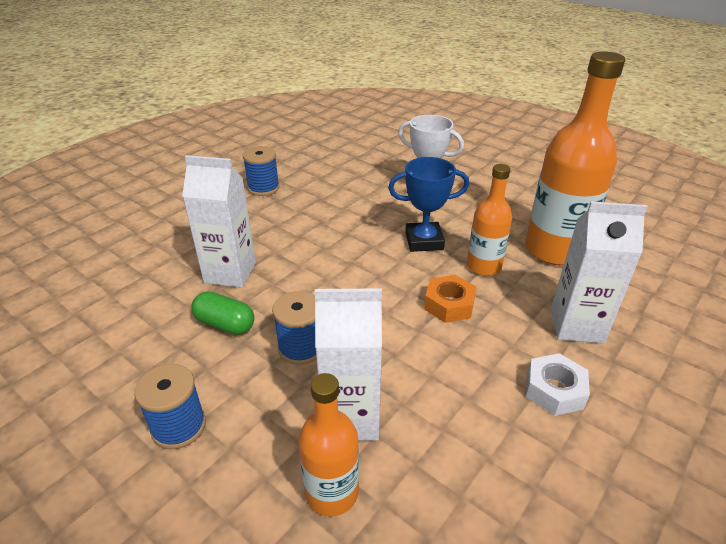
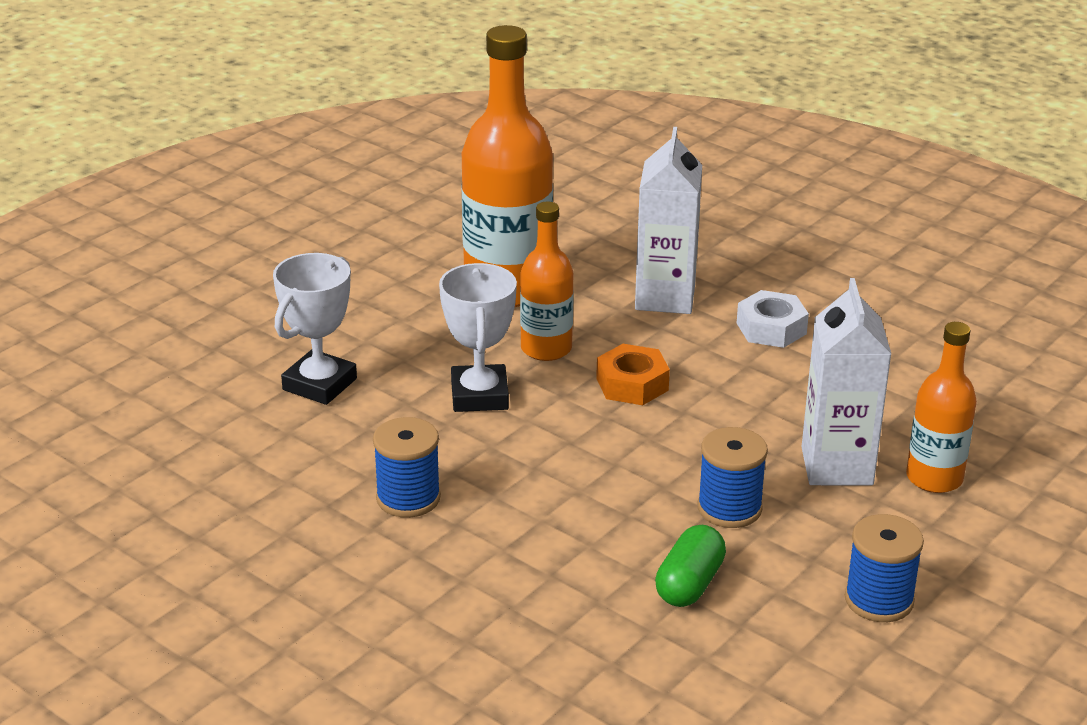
camera: 90 degrees left, 5 degrees down
(230, 273) = (563, 594): white carton -> none
(263, 188) = (274, 581): blue spool -> blue spool (408, 498)
(424, 241) = (479, 395): blue trophy -> white trophy

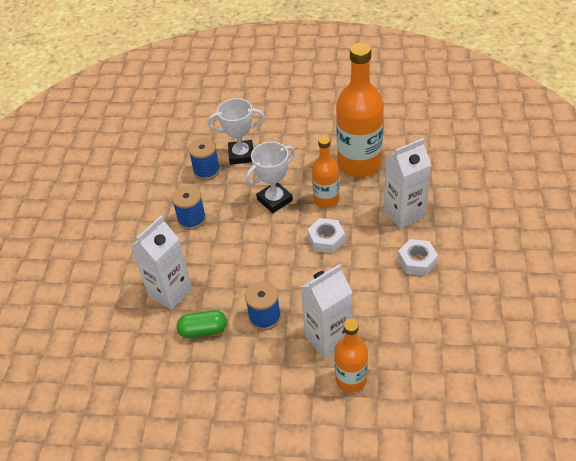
camera: 60 degrees right, 15 degrees up
(558, 589) = (170, 292): none -> white carton
(632, 384) = (326, 239): orange nut -> white nut
(879, 600) = (241, 401): blue spool -> blue spool (206, 171)

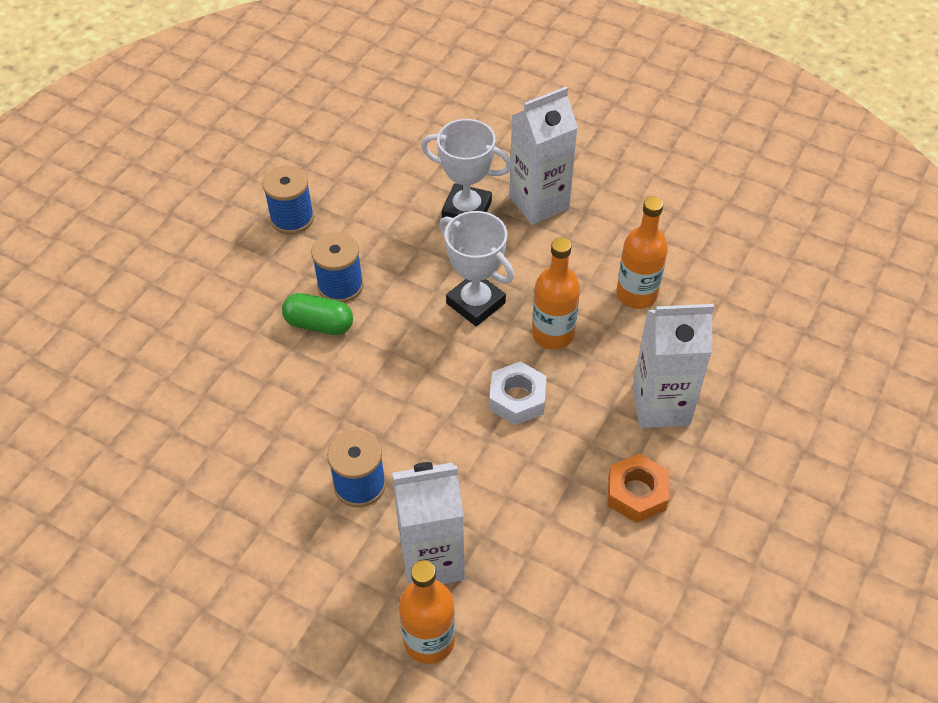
camera: 20 degrees right, 5 degrees up
(170, 292) = (250, 388): white carton -> white carton (539, 203)
(203, 330) = (263, 467): green capsule -> green capsule (319, 324)
(206, 171) = (403, 217): blue spool -> blue spool (292, 218)
(274, 200) = (476, 303): white trophy -> white trophy turned 60 degrees clockwise
(359, 164) = (636, 294): orange bottle -> orange bottle, size x0.56
(417, 261) = (636, 493): white nut -> orange nut

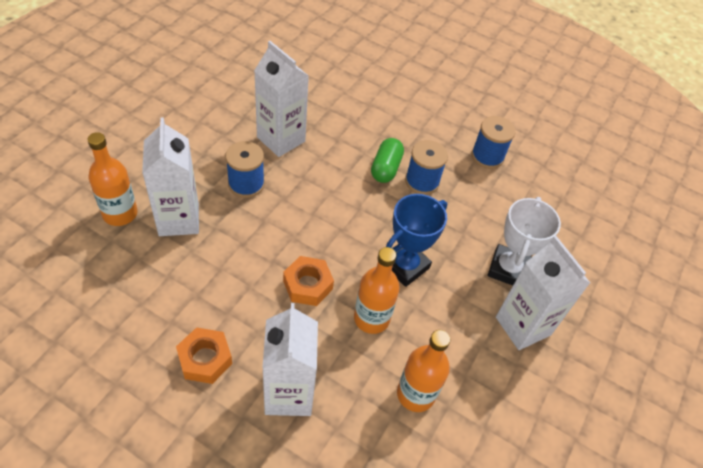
camera: 85 degrees right, 0 degrees up
(269, 451) = (281, 139): none -> white carton
(476, 303) = (405, 266): white trophy -> blue trophy
(517, 399) = (307, 285): white nut -> orange nut

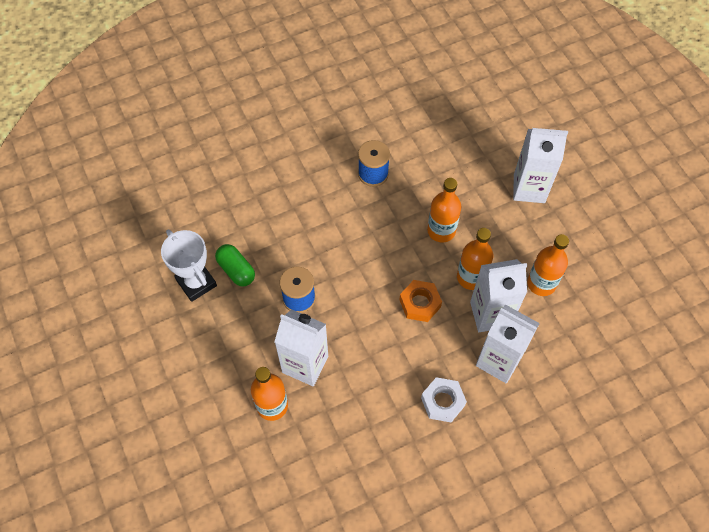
camera: 50 degrees left, 10 degrees up
(205, 359) = (442, 402): orange nut -> white nut
(281, 139) = (267, 249): white carton -> white carton (490, 314)
(386, 168) = (345, 190): green capsule -> green capsule (236, 270)
(405, 266) = (441, 231): blue trophy -> orange bottle
(487, 156) = (377, 115): blue spool -> none
(507, 269) = (481, 168): white trophy -> white trophy (196, 283)

